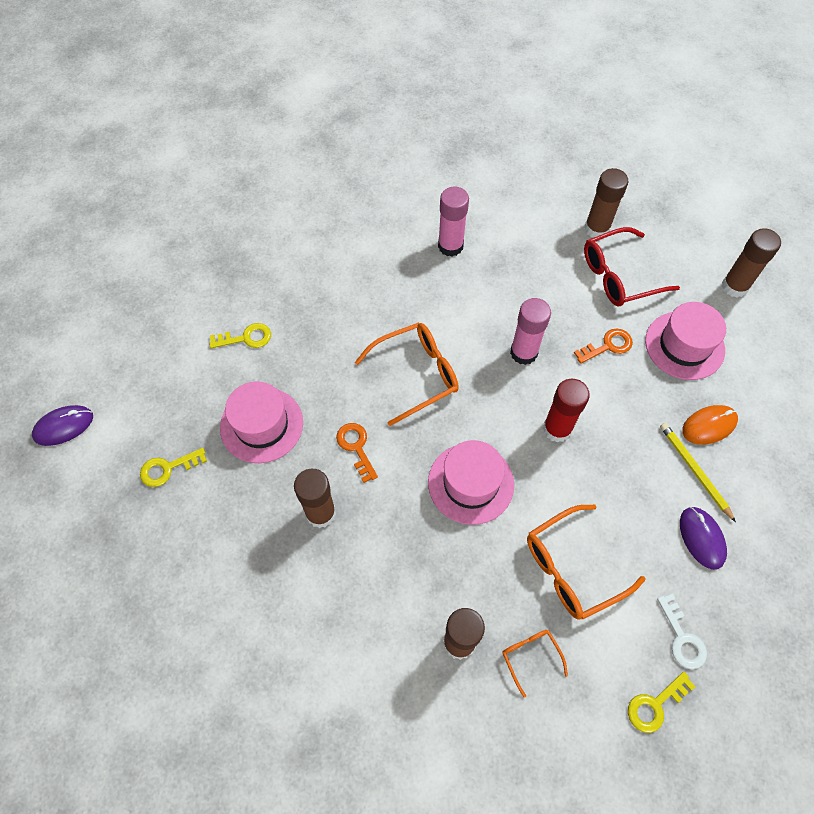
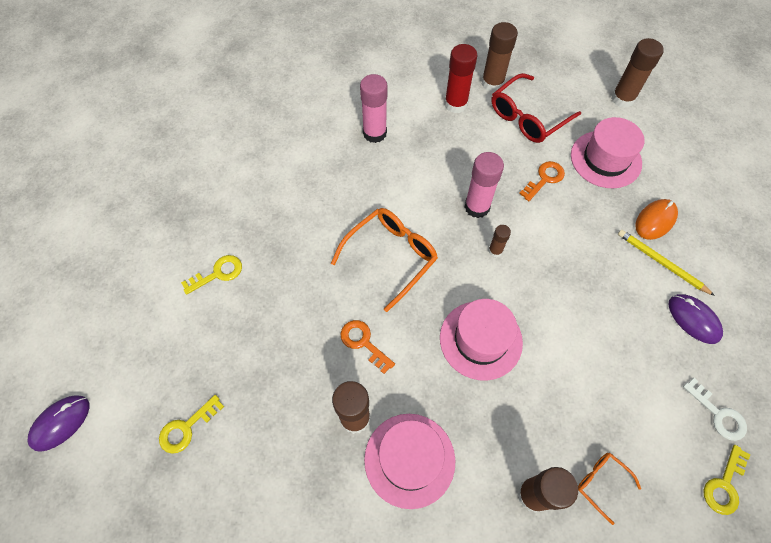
camera: 20 degrees left, 0 degrees up
(261, 425) = (265, 352): pink hat -> pink hat (409, 459)
(523, 402) = (495, 251): none -> brown glue stick
(557, 429) = (534, 265): red glue stick -> red glue stick (455, 104)
(572, 568) = (600, 386): orange glasses -> none

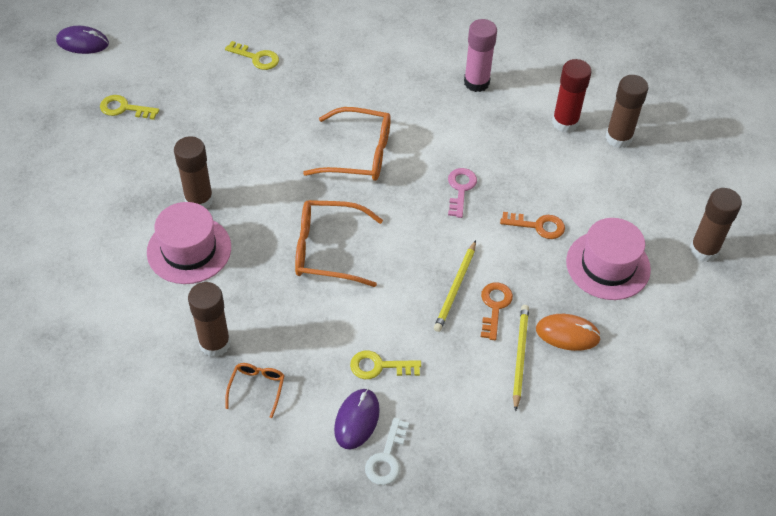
camera: 55 degrees right, 10 degrees down
(363, 343) = (265, 175): orange key -> orange key (494, 307)
(477, 207) = (460, 189): pink glue stick -> pink key
(480, 340) = (327, 250): pink hat -> orange glasses
(495, 251) = (424, 222): brown glue stick -> none
(527, 117) = (602, 182): red glasses -> none
(574, 267) = (455, 288): none -> yellow pencil
(693, 319) = (475, 405): purple mouse -> purple mouse (357, 420)
(724, 484) = (319, 484): yellow key -> yellow key (379, 366)

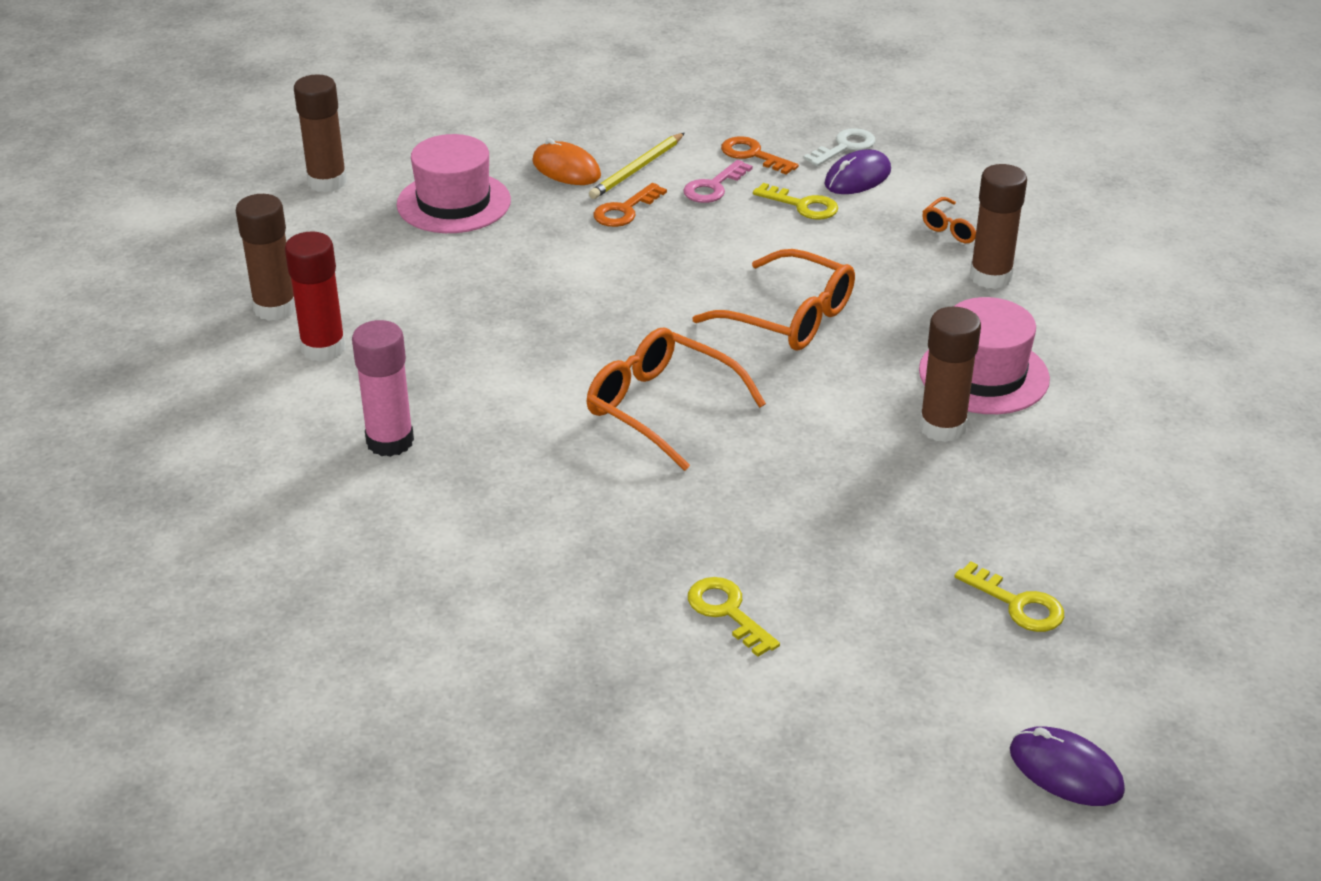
camera: 150 degrees left, 15 degrees down
(455, 288) = (655, 237): yellow pencil -> none
(460, 189) = (554, 323): pink key -> pink key (713, 187)
(537, 226) = (494, 258): orange key -> orange key (753, 155)

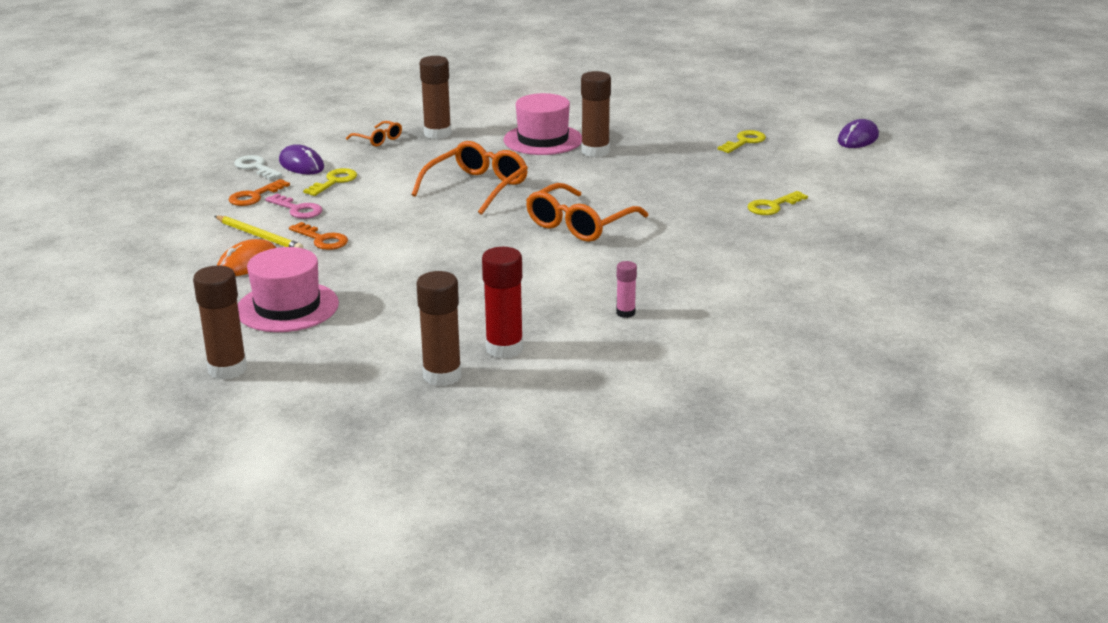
camera: 90 degrees left, 10 degrees down
(390, 441) = (625, 313): pink glue stick -> pink glue stick, size x0.54

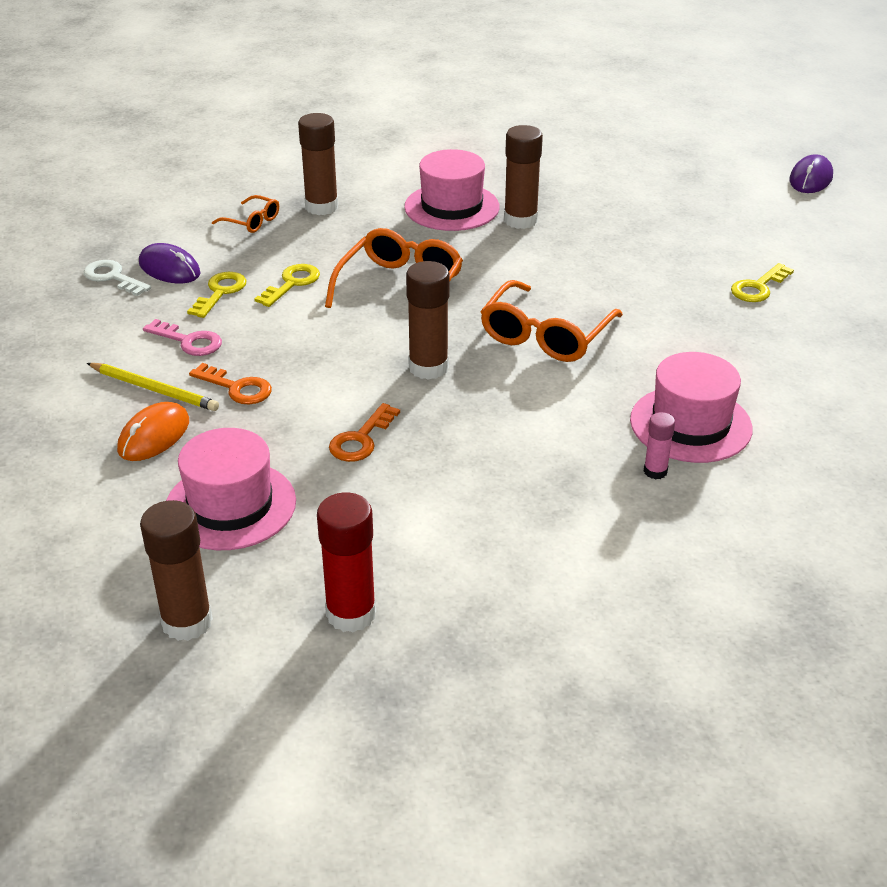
camera: 10 degrees left, 10 degrees up
(254, 196) = (126, 324): orange key -> orange key (361, 439)
(442, 376) = (469, 601): brown glue stick -> brown glue stick (428, 367)
(504, 348) = (530, 546): red glue stick -> red glue stick (351, 614)
(669, 287) = (690, 424): none -> pink hat
(744, 142) = (686, 193): yellow key -> yellow key (292, 284)

